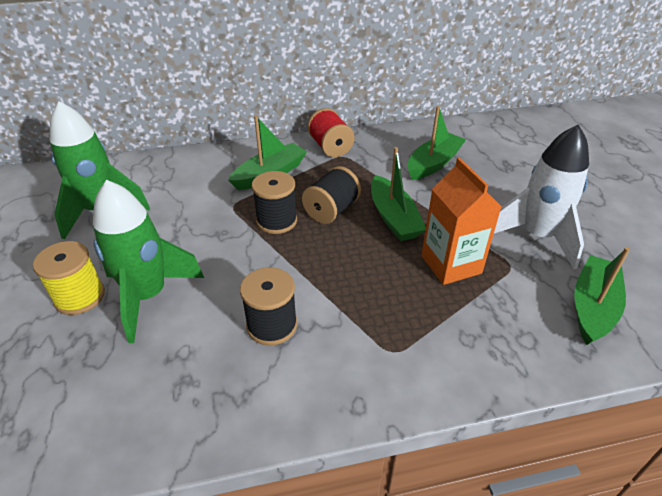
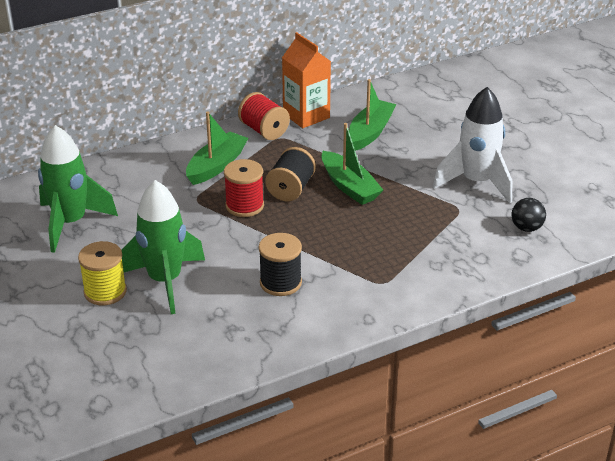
camera: 15 degrees left, 5 degrees down
(276, 221) = (244, 206): black spool -> red spool
(451, 264) = (410, 216): orange carton -> orange carton (306, 116)
(592, 307) = (526, 228): green boat -> black ball

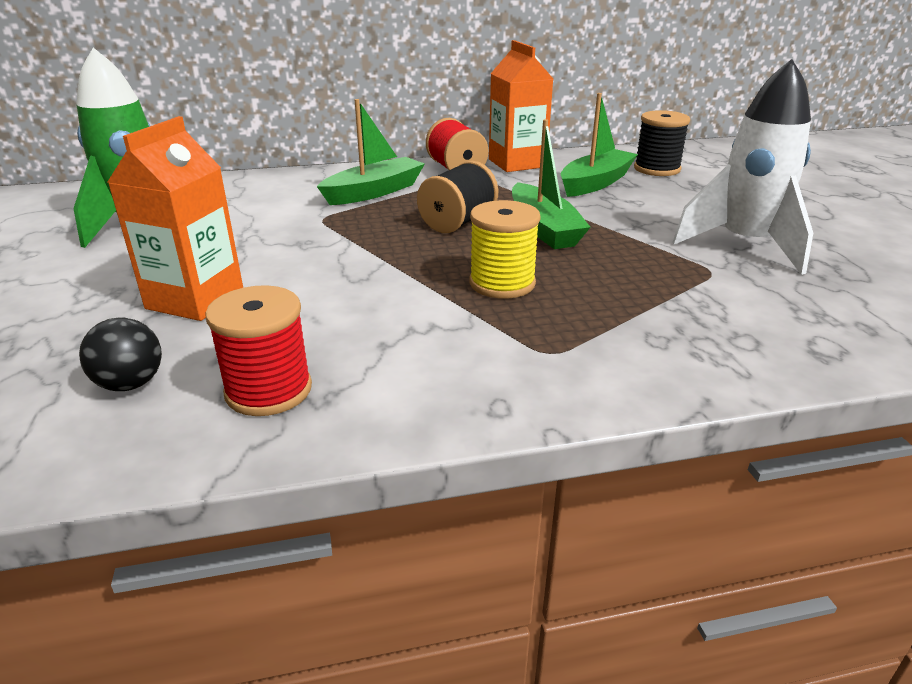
camera: 15 degrees right, 5 degrees down
(105, 292) = (97, 300): yellow spool -> yellow spool (502, 283)
(165, 281) = (195, 299): green rocket -> orange carton
(244, 206) = (382, 231): red spool -> red spool (268, 390)
(280, 283) = (371, 327): black spool -> black spool (657, 169)
(526, 228) = (835, 309): black ball -> black ball (131, 384)

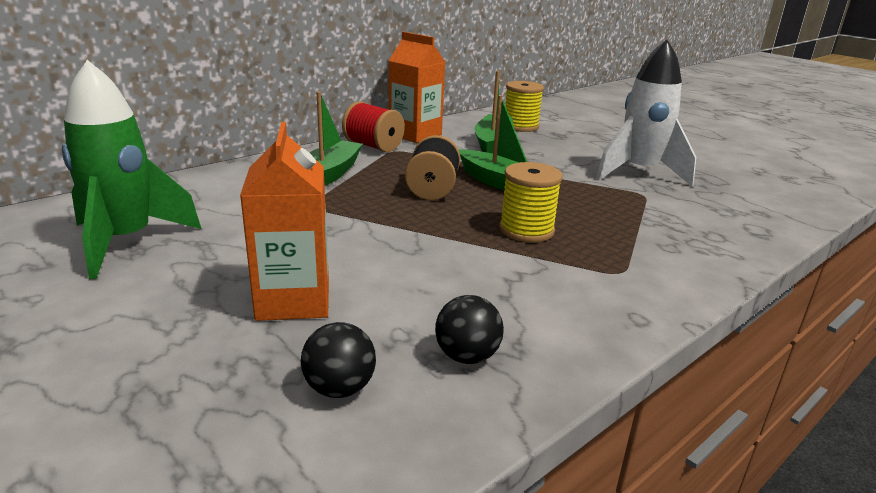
camera: 30 degrees left, 5 degrees down
(268, 390) = (467, 356): red spool -> black ball
(657, 169) = (520, 126): black spool -> yellow spool

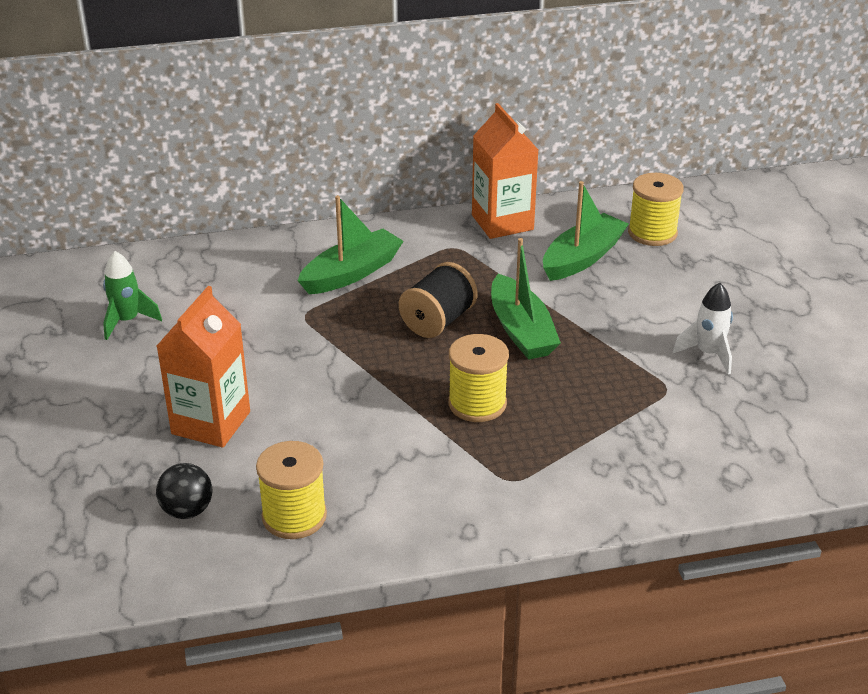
camera: 30 degrees right, 10 degrees up
(126, 242) = (127, 321): green rocket -> green rocket, size x0.53
(373, 146) = (436, 234): red spool -> none
(467, 356) = (294, 516): black ball -> yellow spool
(639, 173) = (708, 354): white rocket -> white rocket, size x0.53

